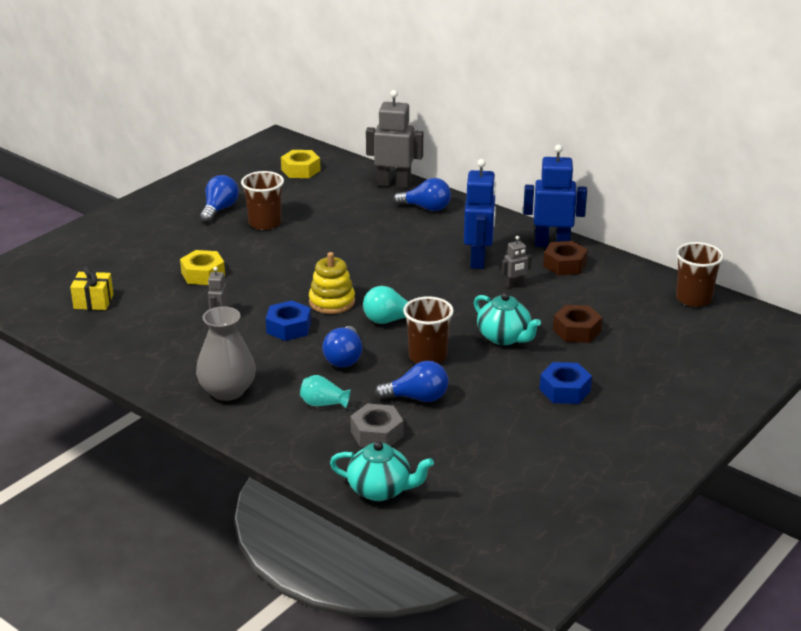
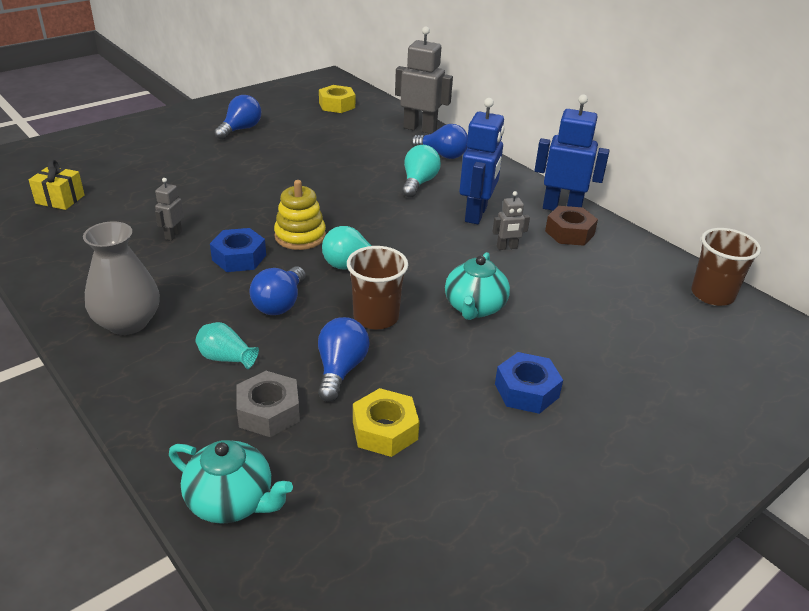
camera: 10 degrees right, 5 degrees up
(203, 274) = (186, 188): yellow nut -> yellow nut (385, 430)
(265, 223) = (276, 147): brown cup -> none
(415, 238) = (418, 183): none -> turquoise light bulb
(417, 398) = (340, 370): blue light bulb -> blue light bulb turned 90 degrees counterclockwise
(504, 337) = (474, 307): turquoise teapot -> turquoise teapot turned 45 degrees clockwise
(576, 331) = (562, 313): brown nut -> none

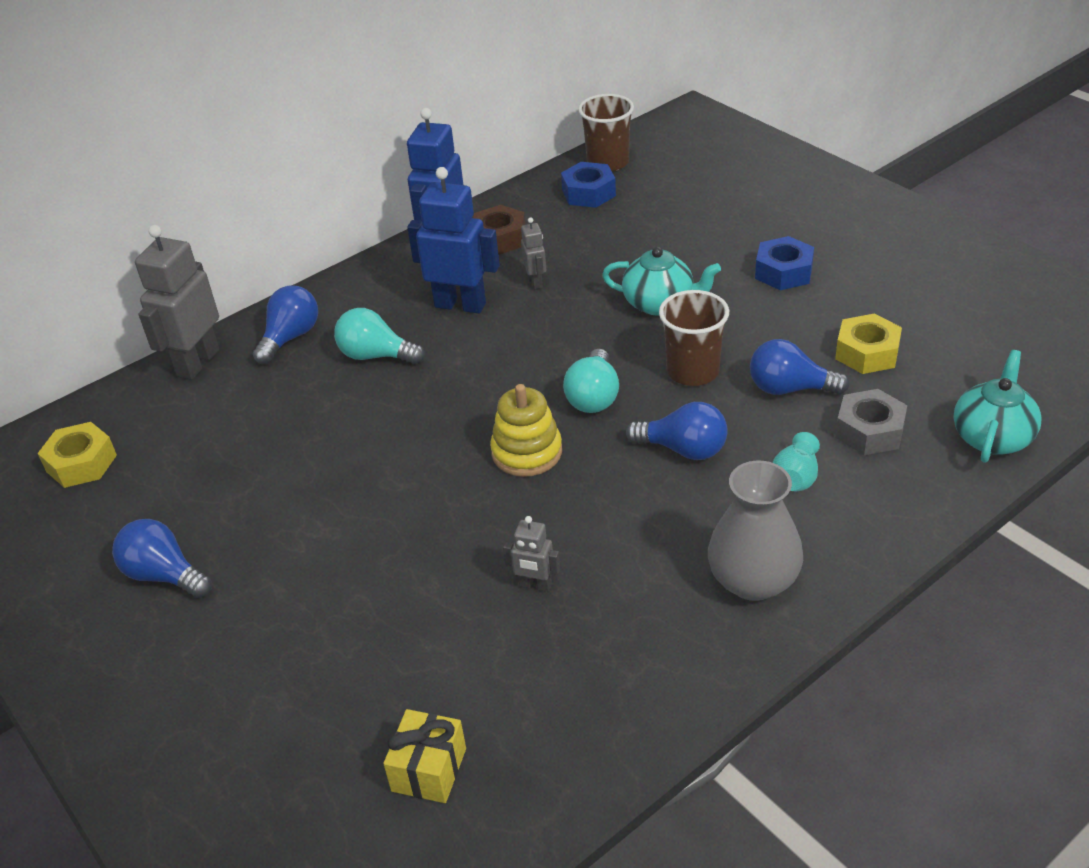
camera: 85 degrees left, 5 degrees up
(239, 257) = (587, 503): blue nut -> blue nut (588, 193)

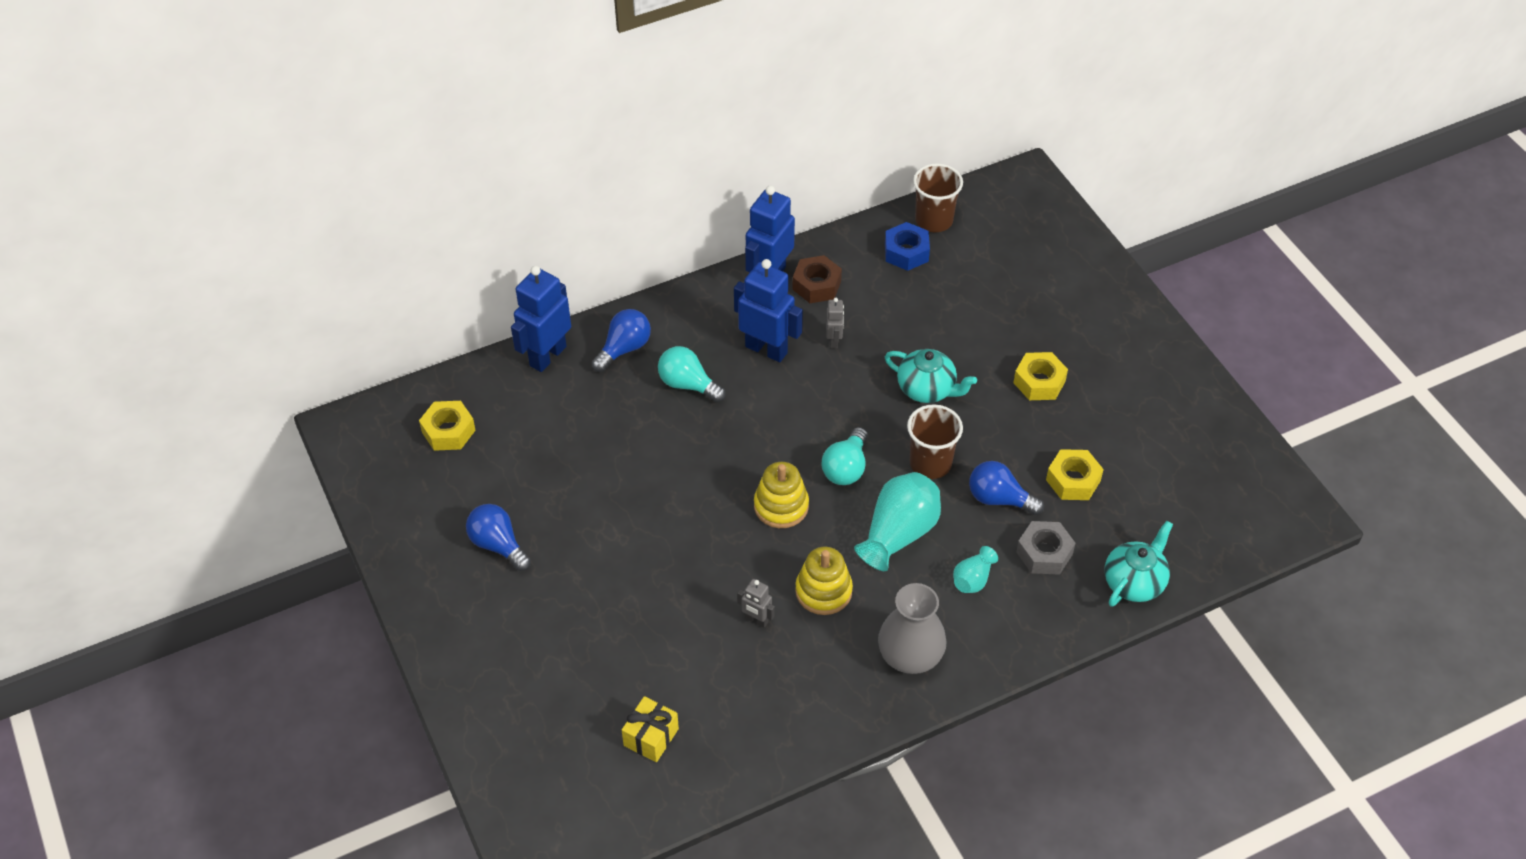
camera: 10 degrees right, 10 degrees up
(197, 363) = (547, 356): grey robot -> blue robot
(612, 532) = (823, 591): none -> yellow stacking toy
(683, 449) = (898, 533): blue light bulb -> turquoise vase
(783, 272) = (1039, 382): blue nut -> yellow nut

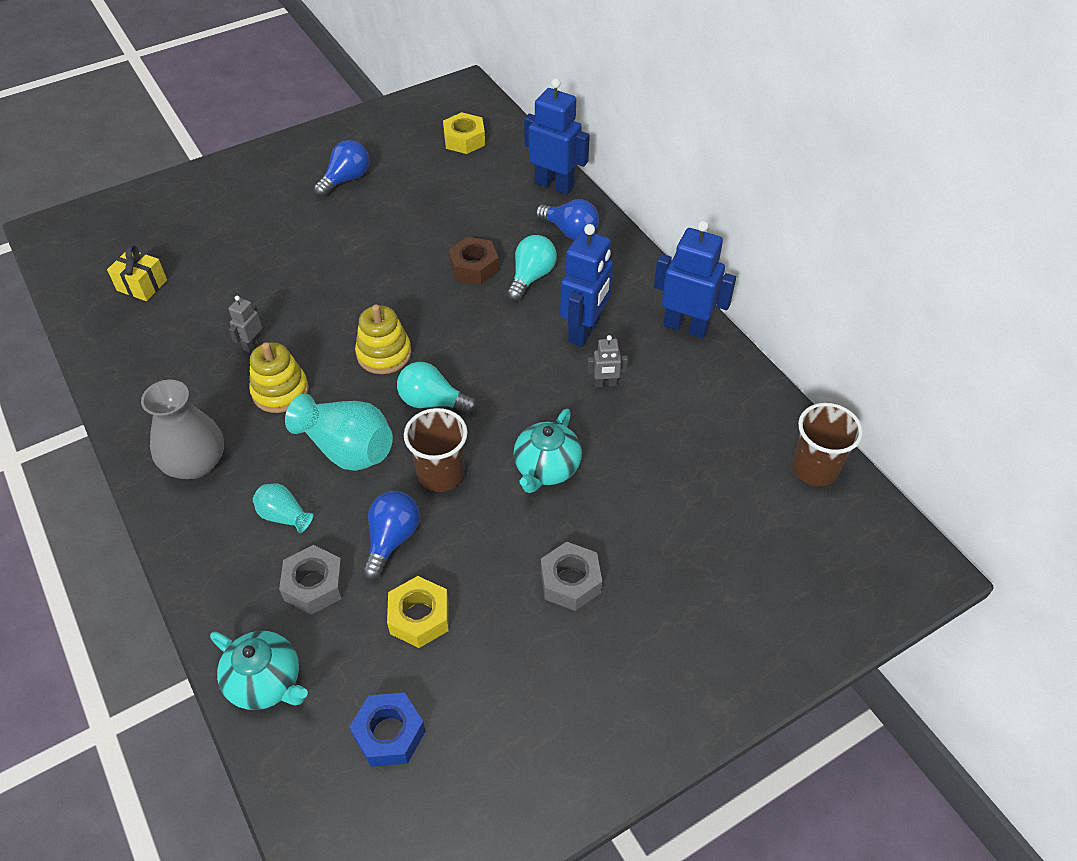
camera: 85 degrees right, 0 degrees up
(816, 285) = (683, 365): brown nut -> brown nut (474, 267)
(906, 252) = (754, 443): blue nut -> blue nut (389, 734)
(1039, 382) = (570, 581): yellow nut -> grey nut

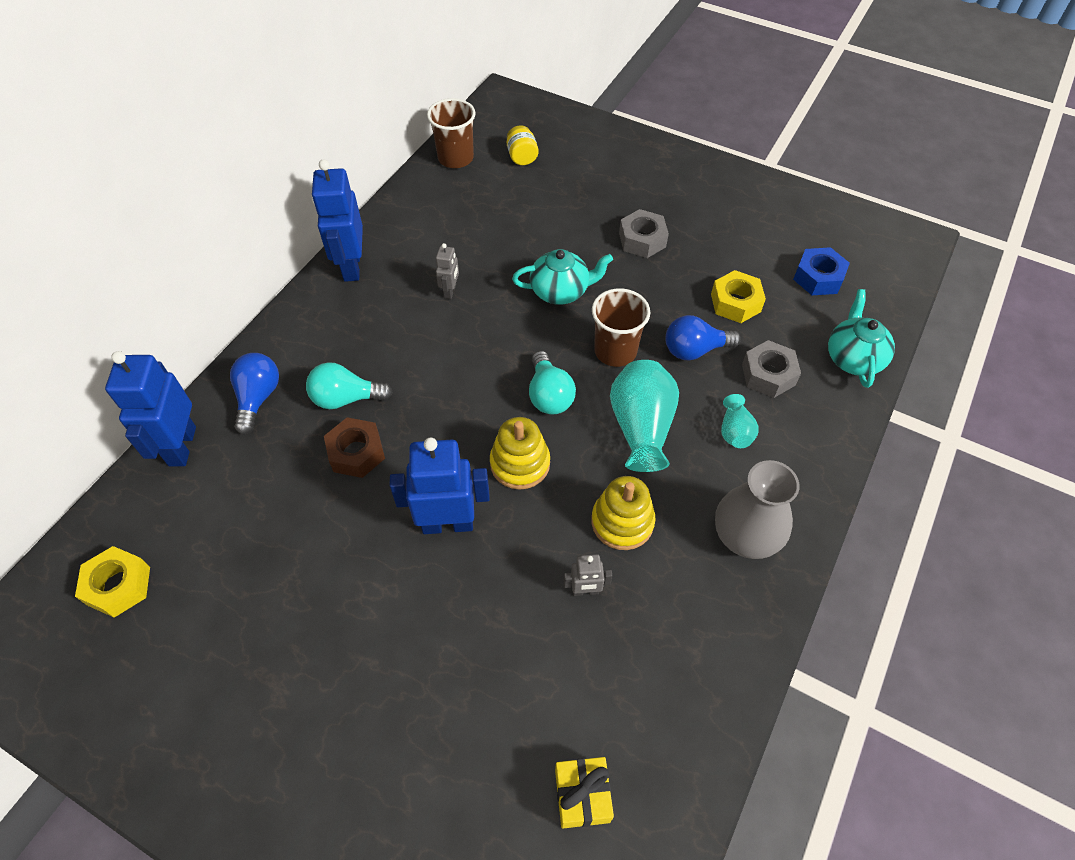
camera: 120 degrees left, 5 degrees up
(346, 179) = (260, 681): blue light bulb -> none
(584, 331) = (396, 329): blue robot -> blue robot (447, 523)
(605, 384) = (450, 291): grey robot -> grey robot turned 45 degrees clockwise
(784, 534) = (522, 157): none -> yellow jar

